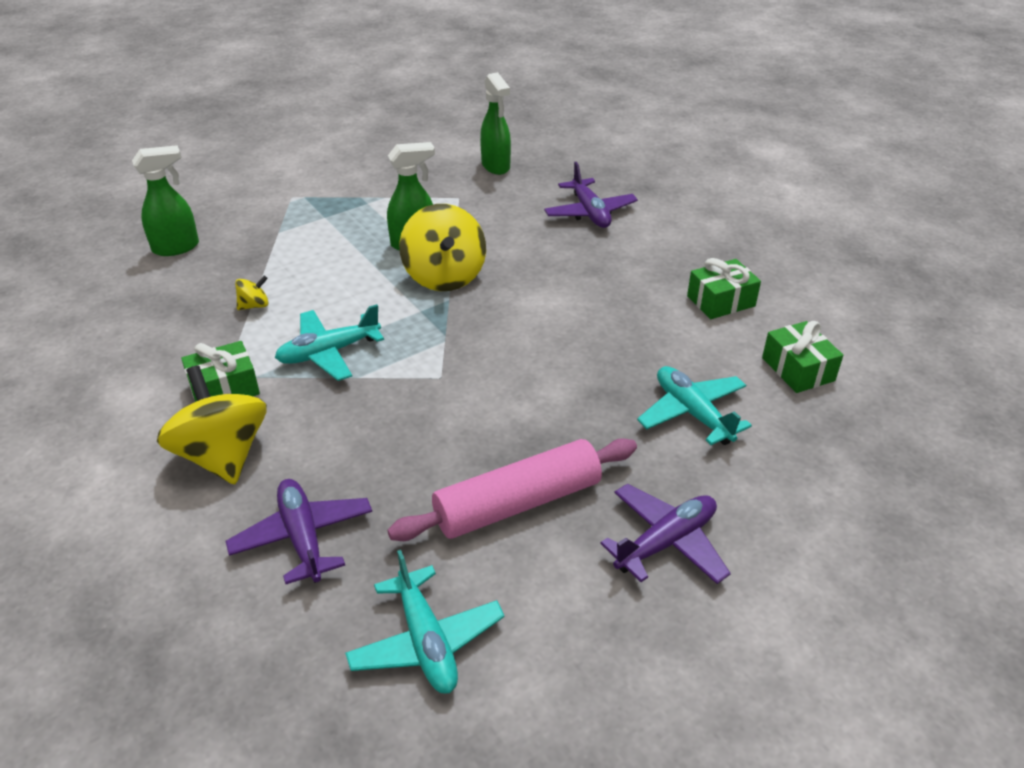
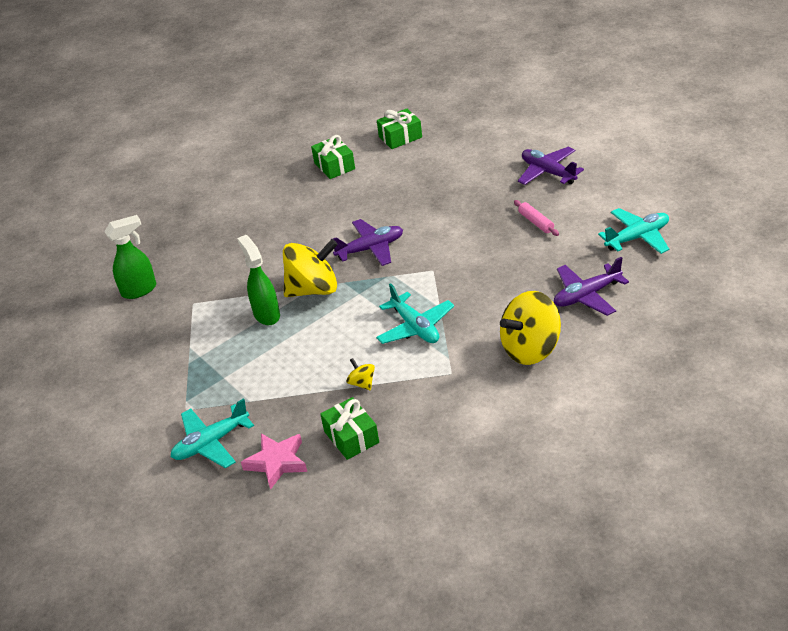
camera: 90 degrees left, 0 degrees up
(177, 247) = (277, 462): green spray bottle -> pink star
(224, 389) = (465, 369): green gift -> green gift (351, 437)
(517, 503) = (536, 222): pink rolling pin -> pink rolling pin, size x0.46
(590, 212) = (221, 230): purple plane -> purple plane (370, 249)
(692, 413) = (446, 170): turquoise plane -> turquoise plane (211, 443)

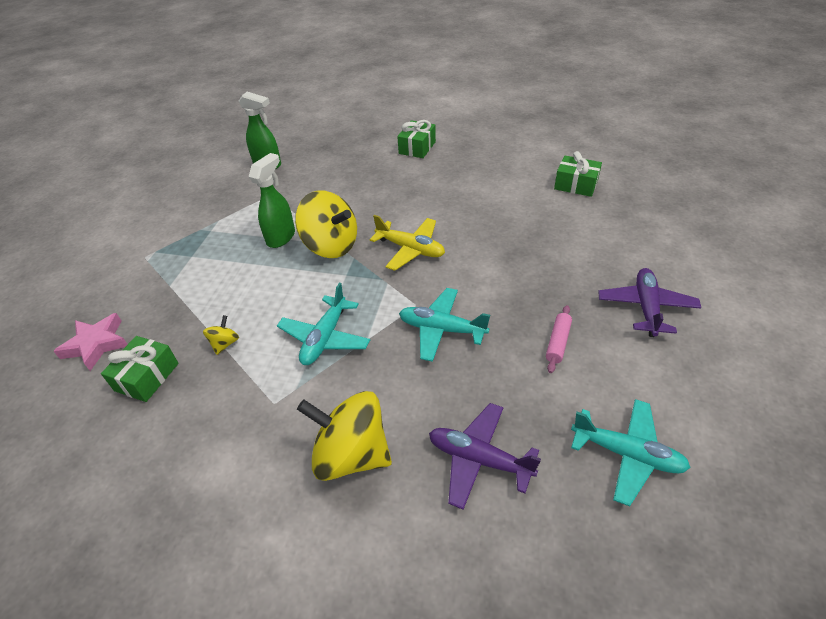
camera: 50 degrees right, 5 degrees up
(211, 443) = (108, 292): turquoise plane -> turquoise plane (441, 329)
(334, 166) = (496, 172): green gift -> green gift (417, 148)
(370, 249) = (410, 249): purple plane -> yellow plane

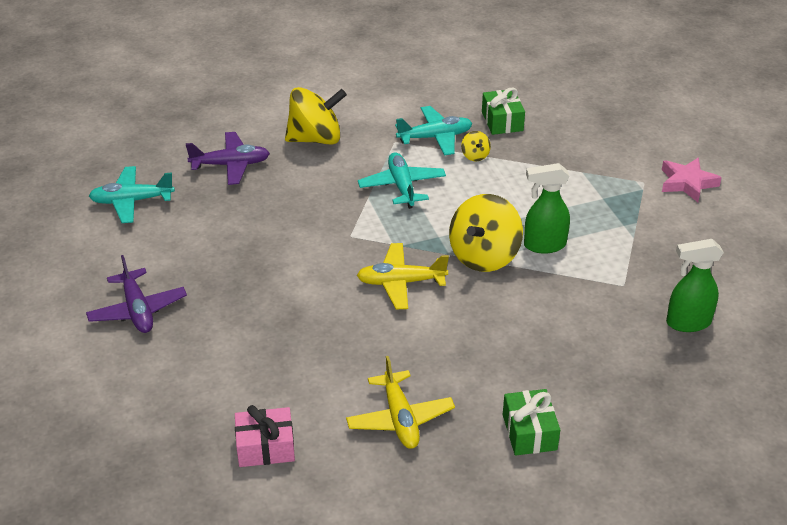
camera: 145 degrees right, 5 degrees down
(96, 344) = (570, 122): pink star -> pink star (687, 183)
(281, 237) = (544, 245): green spray bottle -> green spray bottle turned 90 degrees clockwise
(331, 246) = (484, 256): yellow spinning top -> yellow spinning top turned 60 degrees counterclockwise
(441, 329) = (312, 226): turquoise plane -> turquoise plane (435, 137)
(483, 173) = (400, 419): none -> yellow plane
(558, 342) = (208, 251): pink rolling pin -> none
(575, 185) = (265, 447): green gift -> pink gift

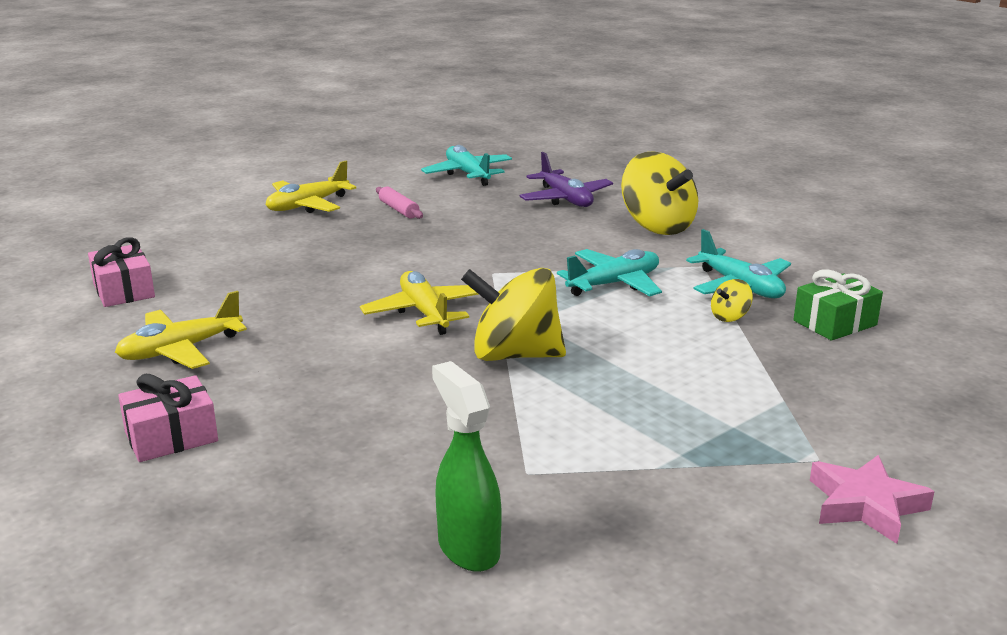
camera: 70 degrees right, 15 degrees down
(137, 310) = (307, 205): purple plane -> yellow plane
(189, 257) = (399, 210): none -> pink rolling pin
(529, 432) = (171, 437): green gift -> pink gift
(544, 245) = (572, 393): green spray bottle -> none

